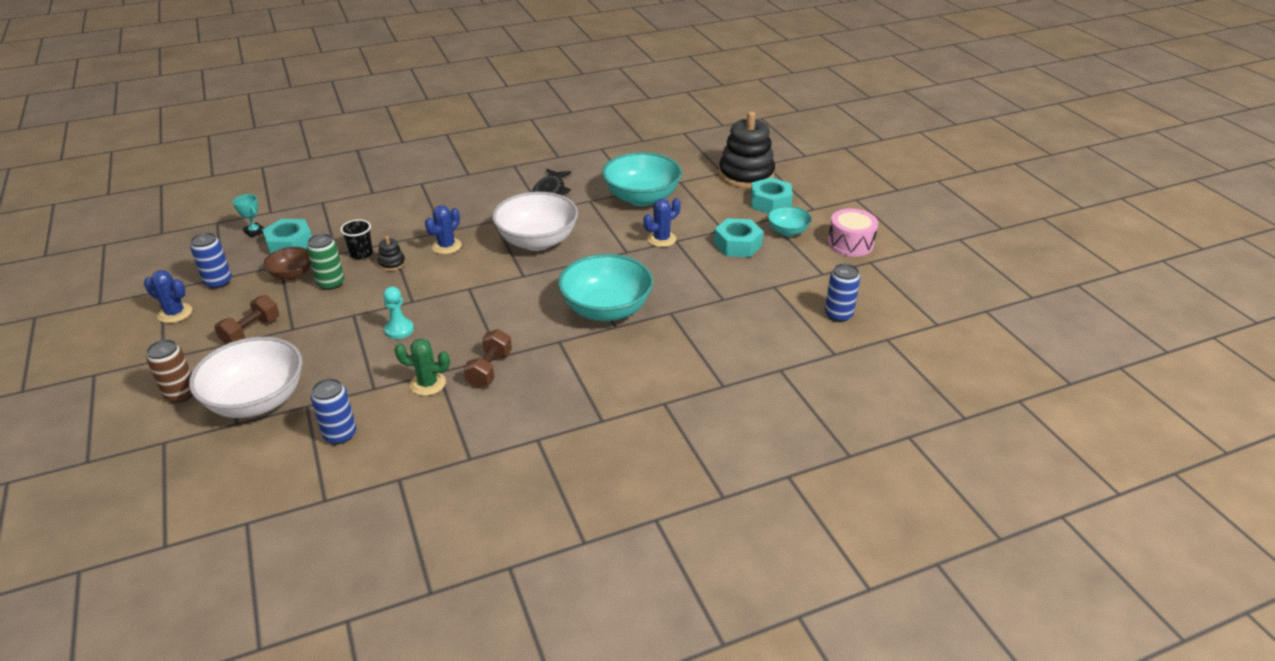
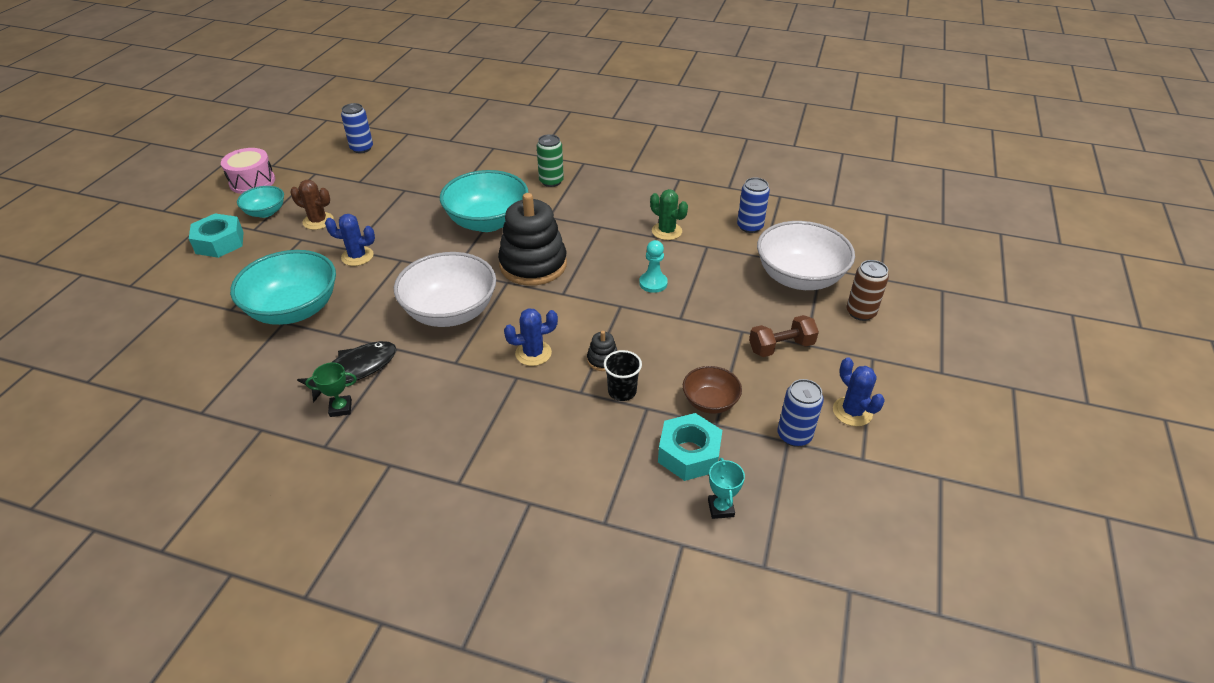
camera: 140 degrees left, 5 degrees up
(331, 283) = (677, 367): green can -> green can (551, 181)
(489, 369) = (616, 221): brown dumbbell -> none
(530, 178) = (340, 408): none -> green trophy
(737, 245) = (318, 221): turquoise nut -> brown cactus
(746, 175) = (170, 282): black stacking toy -> black stacking toy (533, 265)

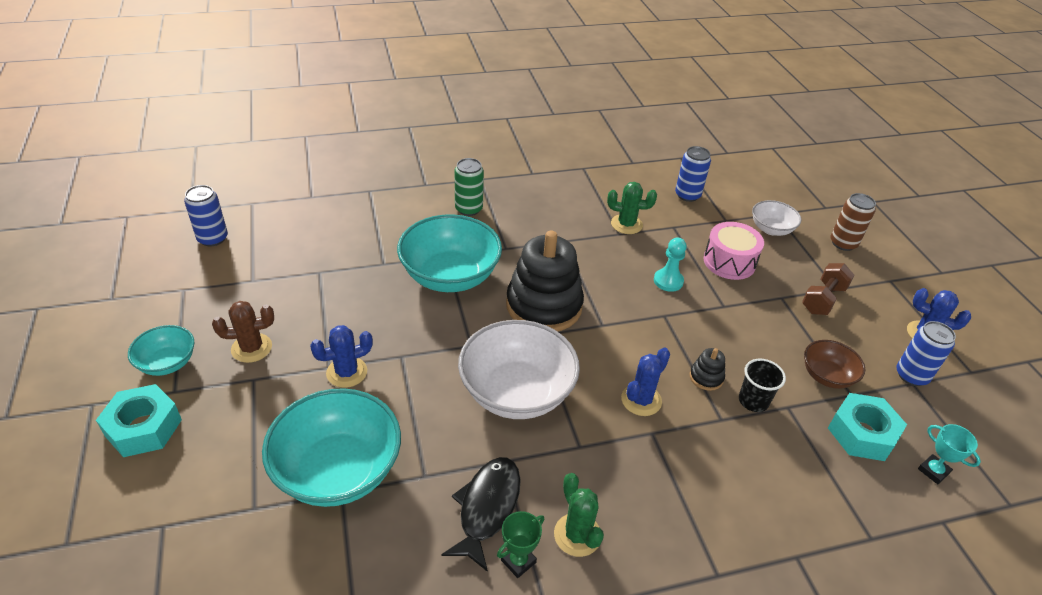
camera: 35 degrees left, 0 degrees up
(252, 182) = (105, 330): pink drum -> pink drum (729, 262)
(393, 412) = (577, 535): none -> green cactus
(799, 277) = (771, 229): white bowl -> white bowl, size x0.53

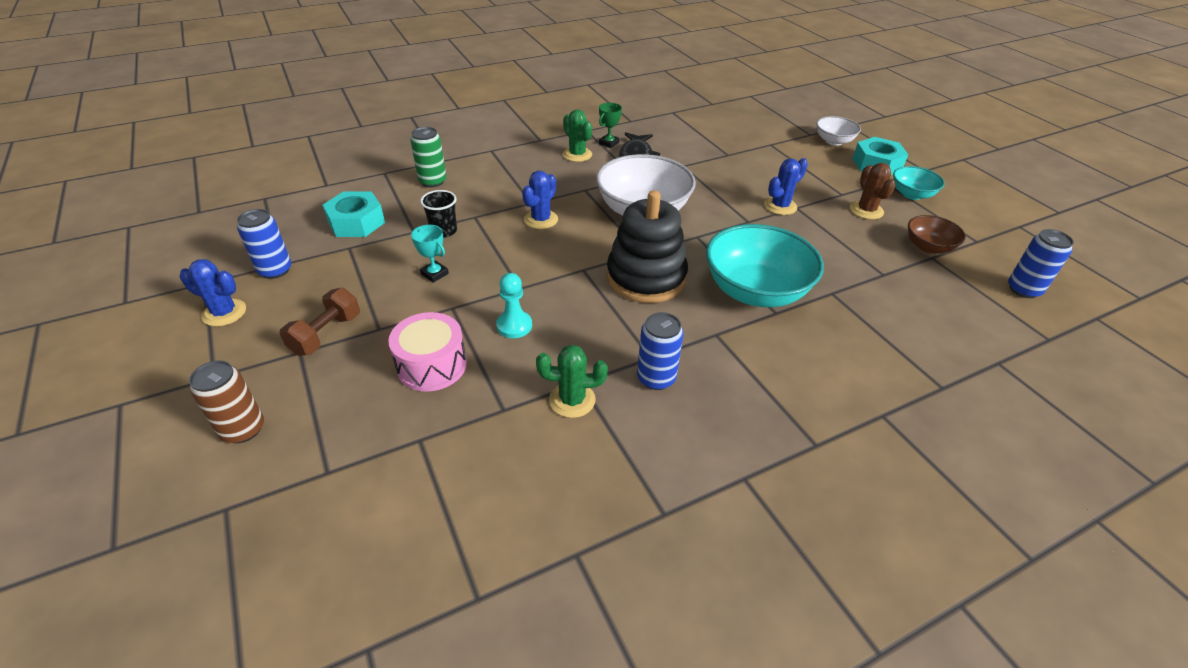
camera: 170 degrees right, 0 degrees up
(251, 348) = (866, 210): brown cactus -> brown cactus turned 75 degrees counterclockwise
(338, 470) = (737, 162): turquoise bowl -> none
(468, 209) = (794, 383): green can -> green can (432, 181)
(687, 195) = (475, 483): blue can -> blue can (656, 378)
(706, 377) = (483, 242): black stacking toy -> none
(771, 229) = (350, 435): white bowl -> white bowl (834, 141)
(827, 376) = (365, 258): brown bowl -> brown bowl (928, 247)
(933, 471) = (311, 208): turquoise trophy -> turquoise trophy (434, 274)

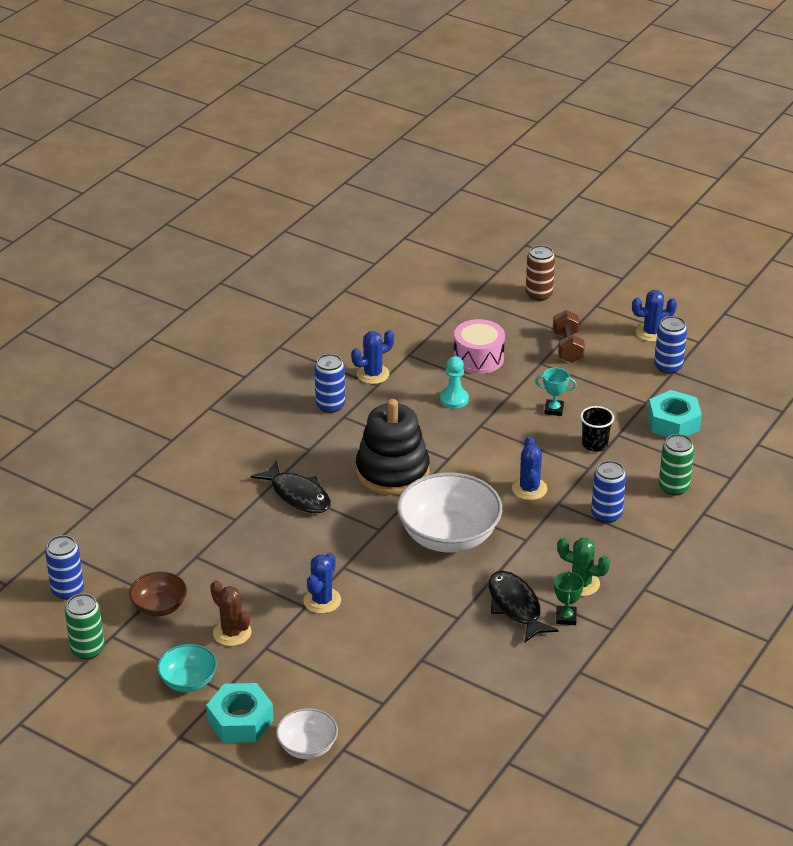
camera: 150 degrees right, 5 degrees down
(506, 183) = (606, 514): none -> blue can
(572, 400) = (373, 374): green cactus -> blue cactus
(755, 291) = (298, 495): turquoise bowl -> black fish
(1000, 238) = (87, 649): none -> green can

